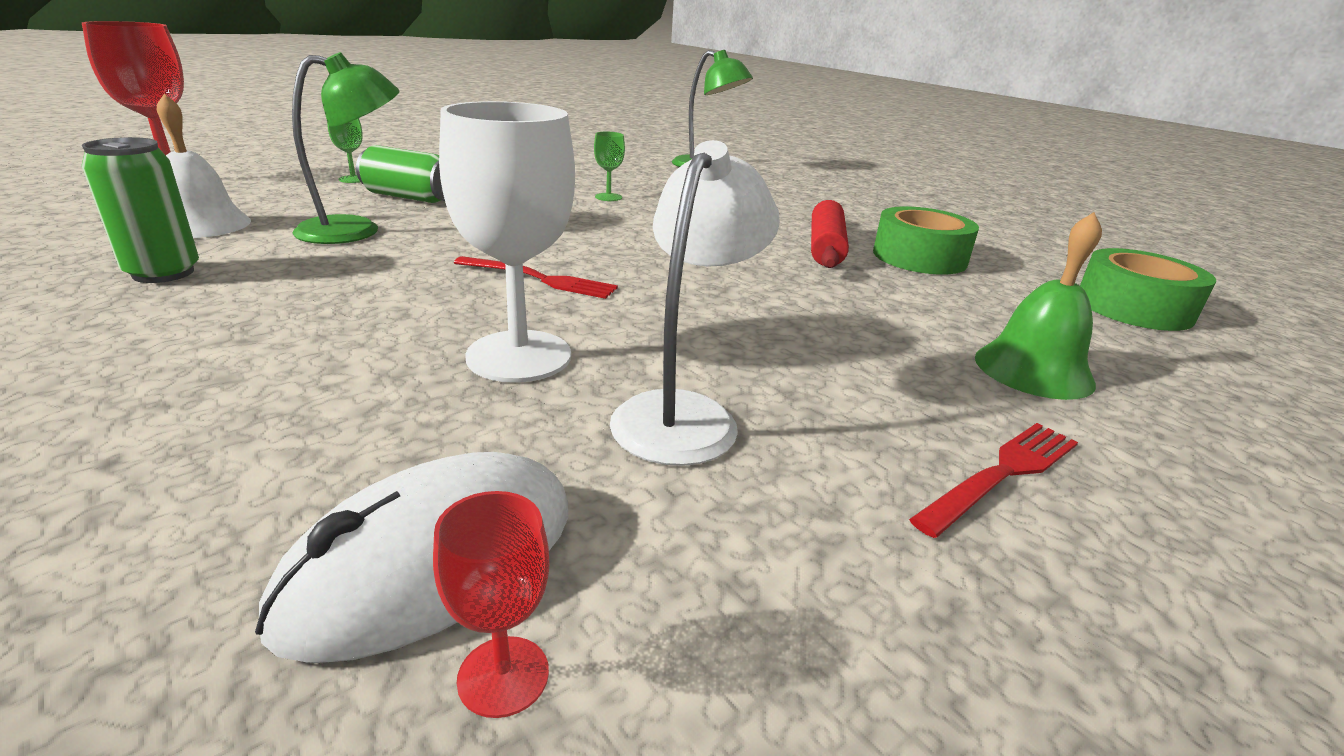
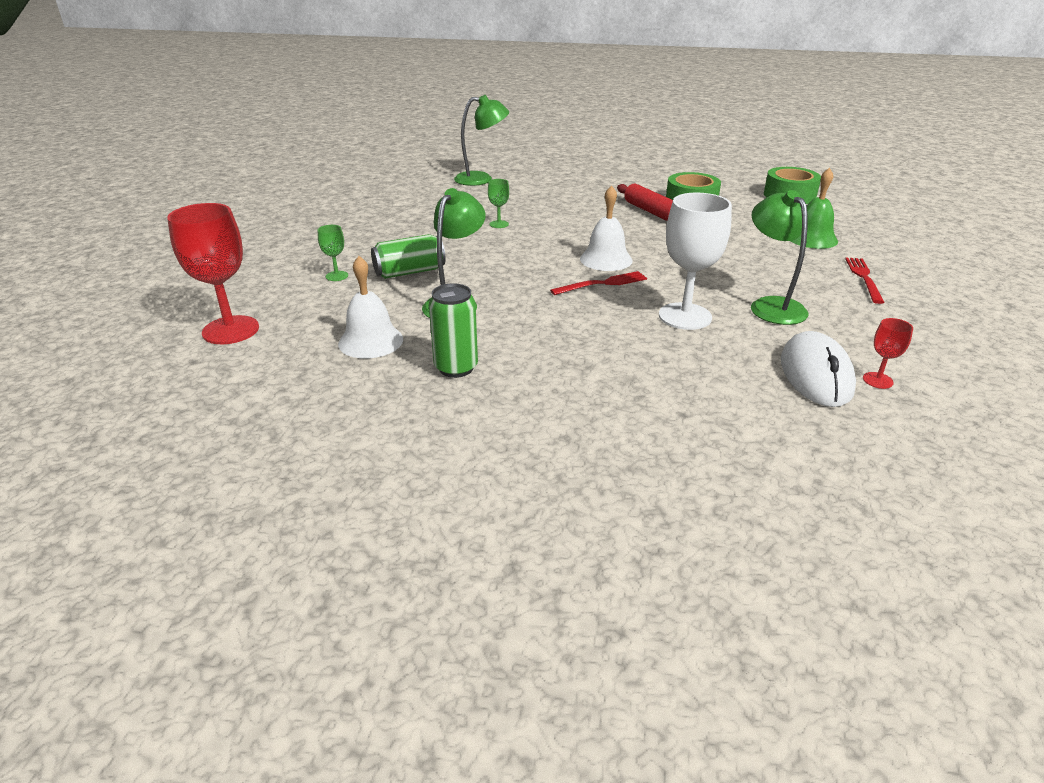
camera: 40 degrees left, 5 degrees up
(621, 262) = (606, 259): none -> white bell
(684, 414) = (771, 306): white lamp -> green lamp

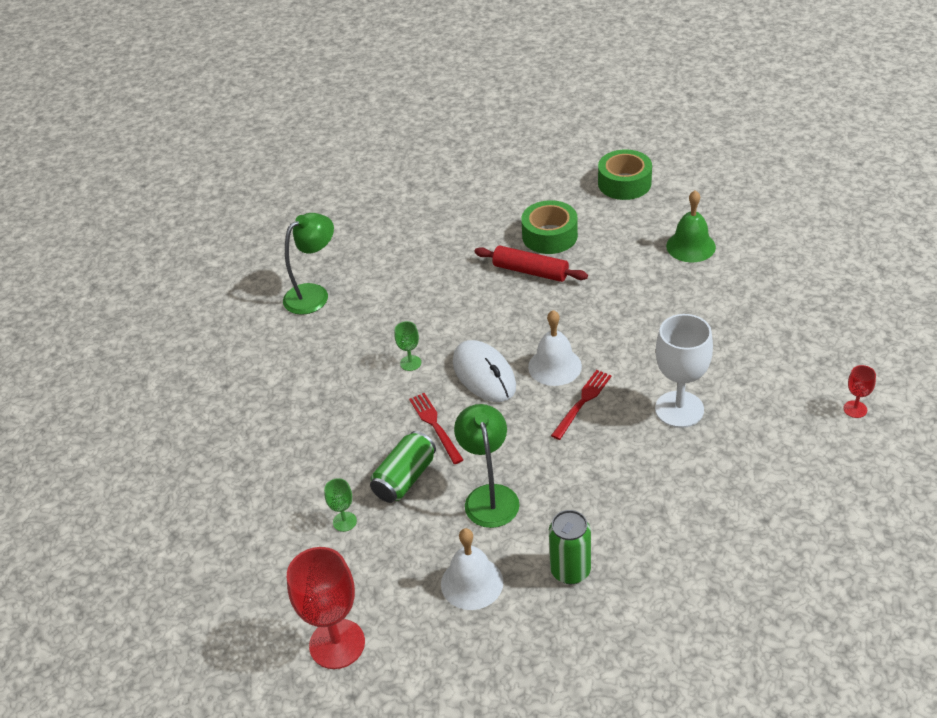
camera: 30 degrees left, 10 degrees up
(771, 306) = (728, 360): green lamp -> none
(816, 374) = (814, 426): white mouse -> white mouse (484, 374)
(864, 278) = (766, 285): red fork -> red fork (435, 425)

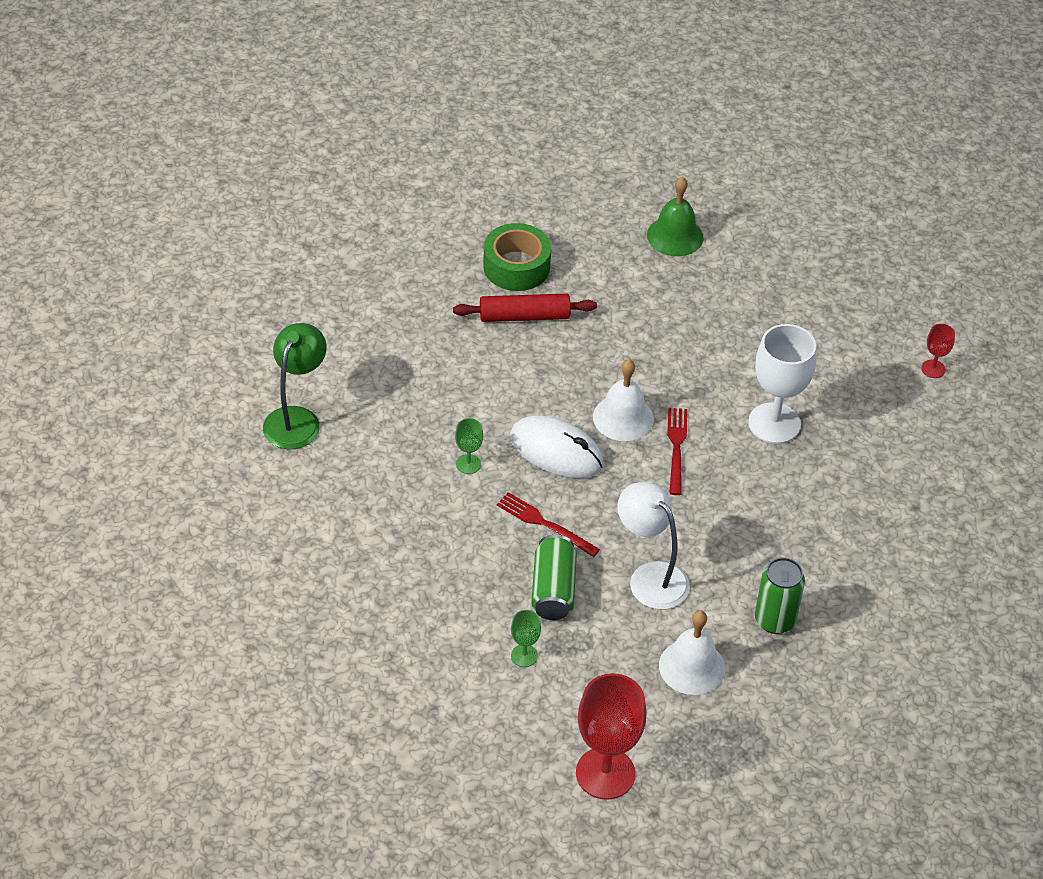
camera: 35 degrees left, 5 degrees up
(489, 496) = (650, 577): green lamp -> white lamp
(624, 183) = (556, 177): green tape -> none

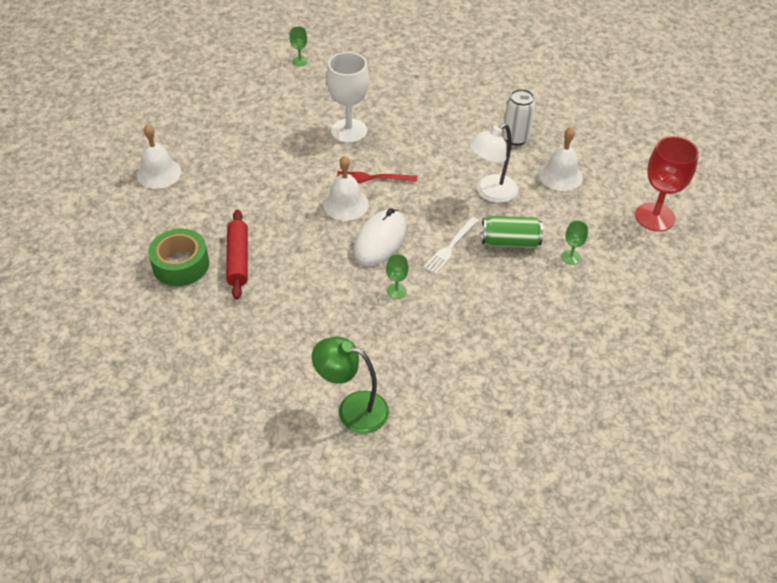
camera: 90 degrees left, 0 degrees up
(544, 524) = (450, 247): red fork -> white fork
(675, 236) = (159, 173): green bell -> white bell
(774, 620) = (515, 138): green can -> white can
(933, 369) = (300, 61): red goblet -> green goblet

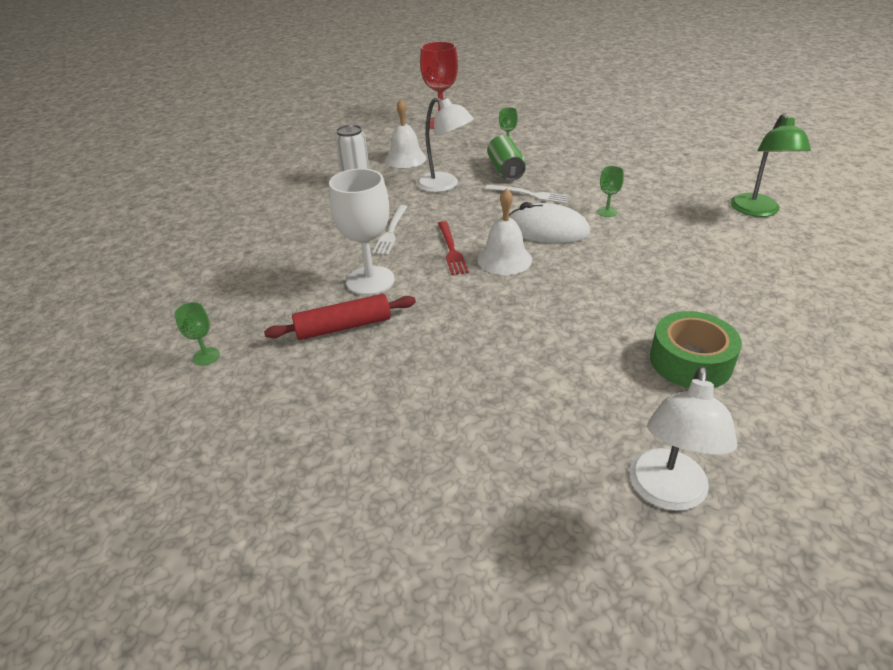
camera: 100 degrees left, 10 degrees down
(97, 214) = (666, 493): none -> white lamp
(159, 173) = (530, 444): white bell -> none
(238, 259) = (643, 315): red rolling pin -> red rolling pin (343, 327)
(415, 149) = (391, 232): none -> white fork

